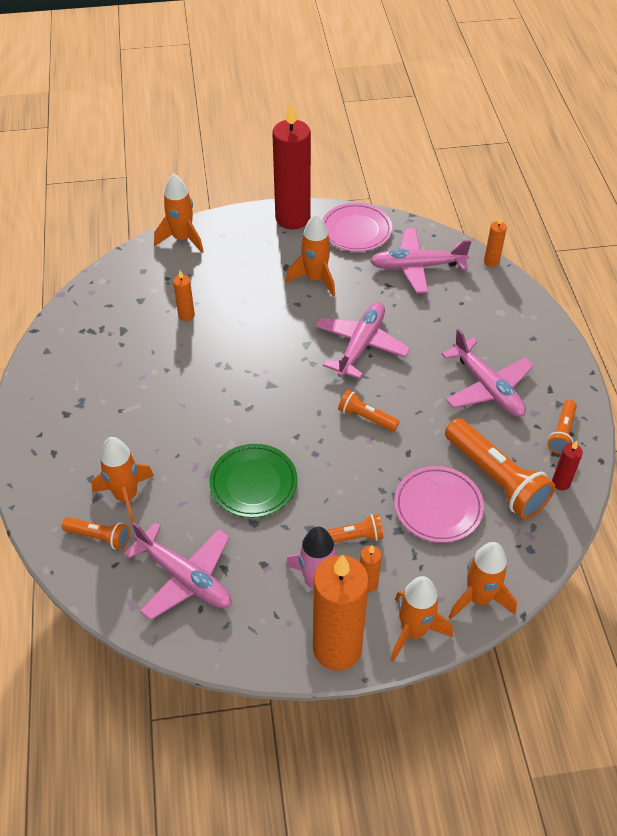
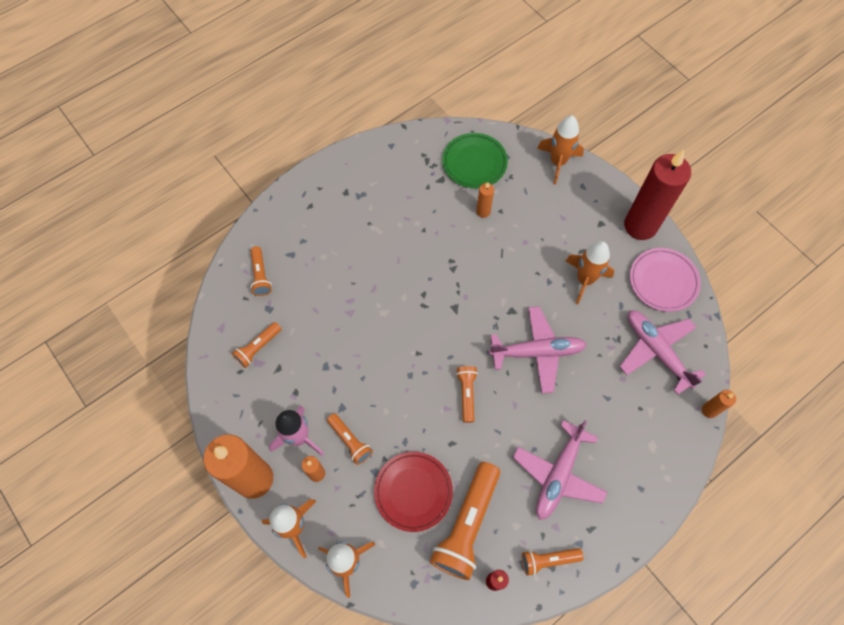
camera: 60 degrees right, 15 degrees up
(126, 496) = (300, 272): orange rocket -> none
(185, 578) = (258, 348): pink plane -> orange flashlight
(253, 483) = (358, 347): green plate -> green plate (474, 163)
(438, 507) = (413, 492): pink plate -> red plate

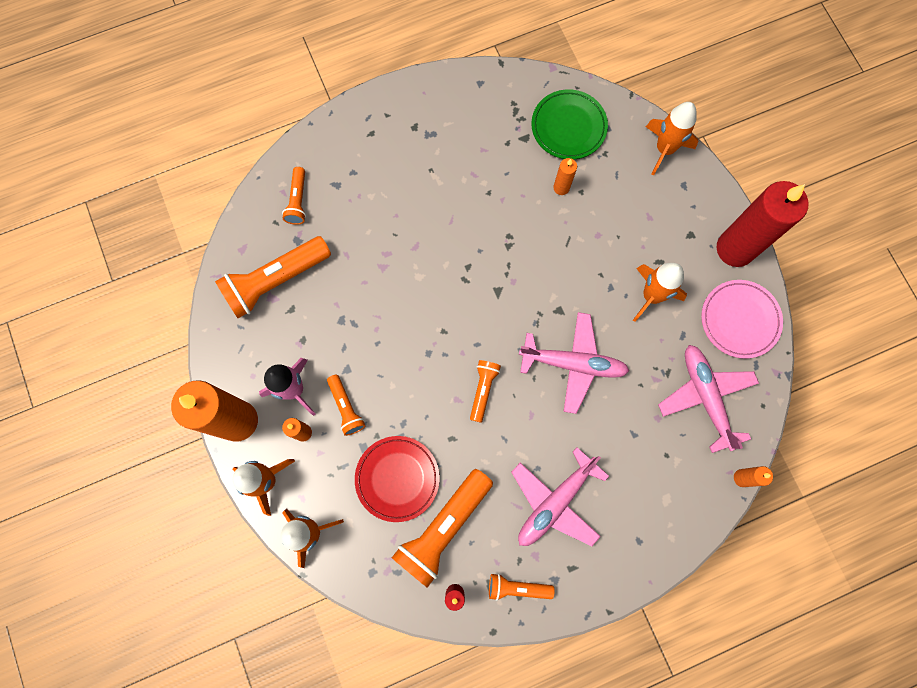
camera: 15 degrees right, 10 degrees up
(258, 348) = (275, 281): orange flashlight -> orange flashlight, size x1.91

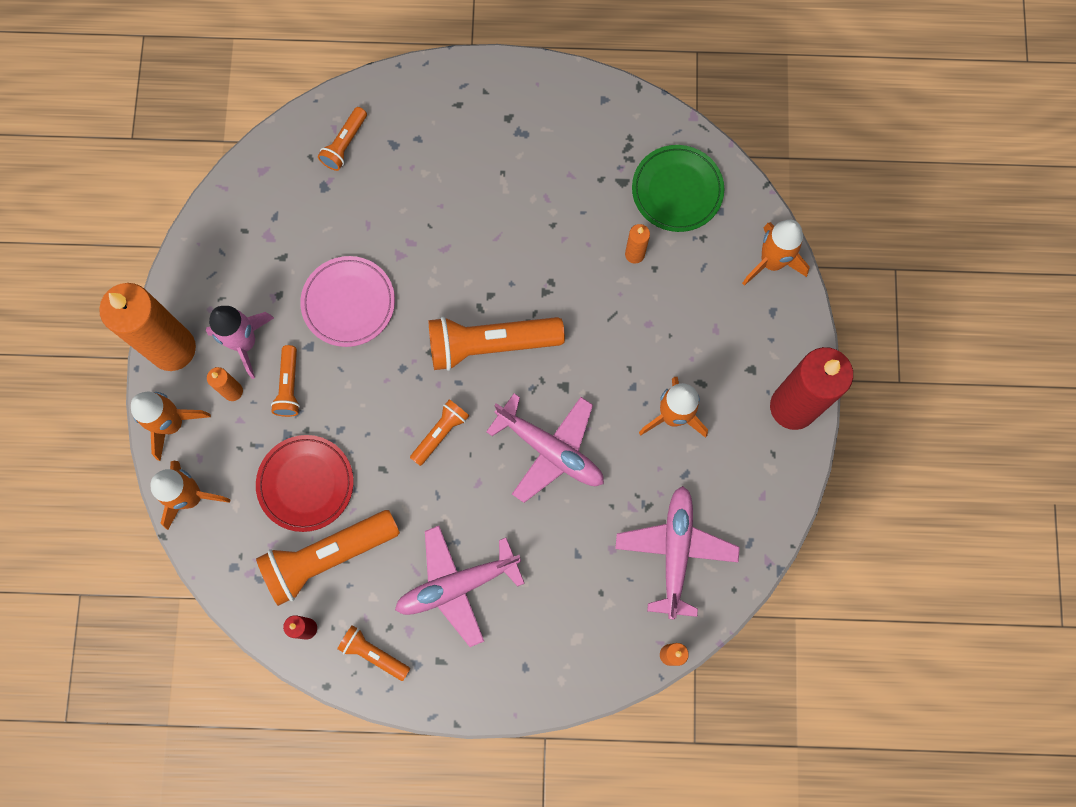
camera: 25 degrees right, 0 degrees up
(275, 281) = (280, 220): orange flashlight -> orange flashlight (490, 344)
(739, 320) = (757, 486): pink plate -> pink plate (348, 303)

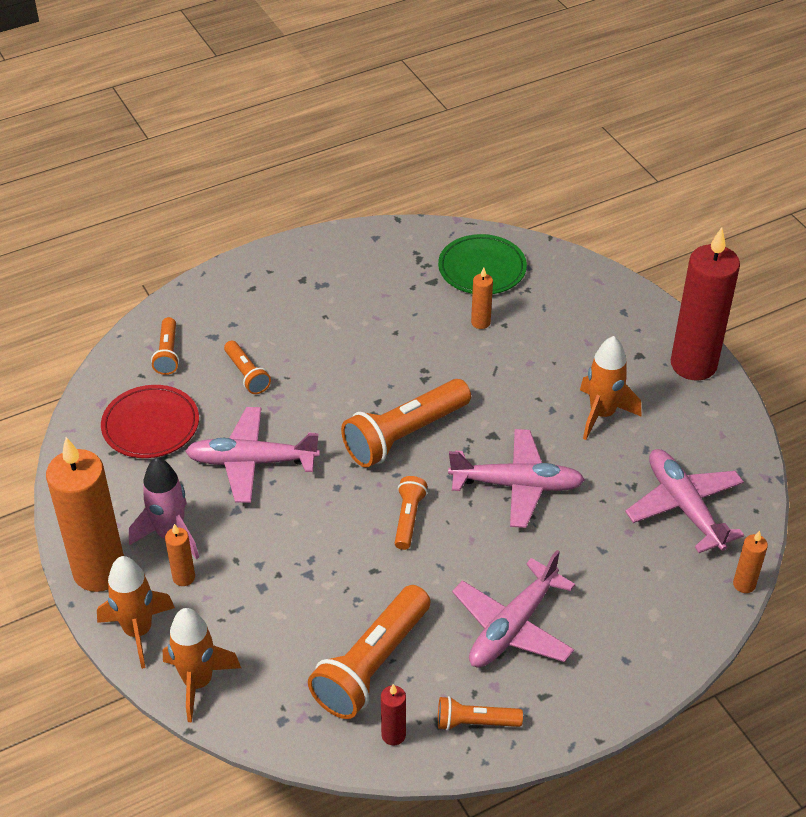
camera: 30 degrees left, 30 degrees down
(289, 386) = (237, 548): orange flashlight -> orange flashlight (247, 374)
(306, 484) = (308, 616): red plate -> red plate (151, 425)
(348, 303) = (251, 462): pink plate -> pink plane
(771, 262) = (595, 281): orange rocket -> none

